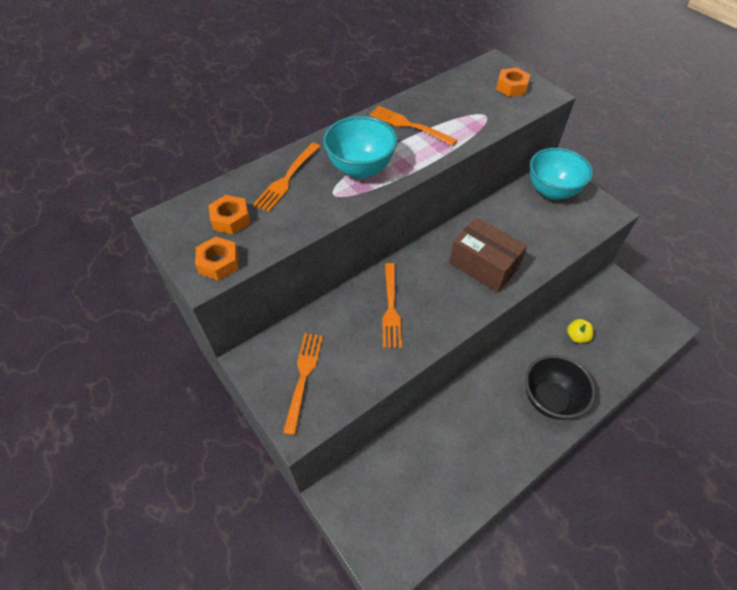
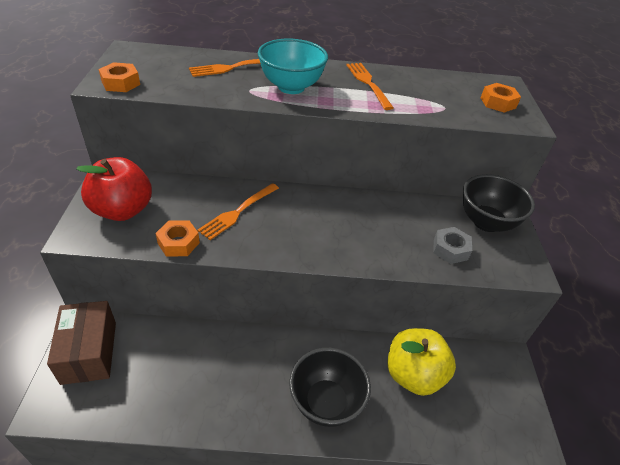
camera: 35 degrees right, 10 degrees down
(231, 219) = (164, 68): orange nut -> orange nut (178, 243)
(303, 376) = (123, 210): orange fork -> red apple
(483, 265) = (349, 233): brown box -> brown box (89, 352)
(552, 191) = (486, 222): turquoise bowl -> black bowl
(554, 230) = (450, 249): none -> grey nut
(577, 336) = (413, 374): yellow apple -> yellow apple, size x2.17

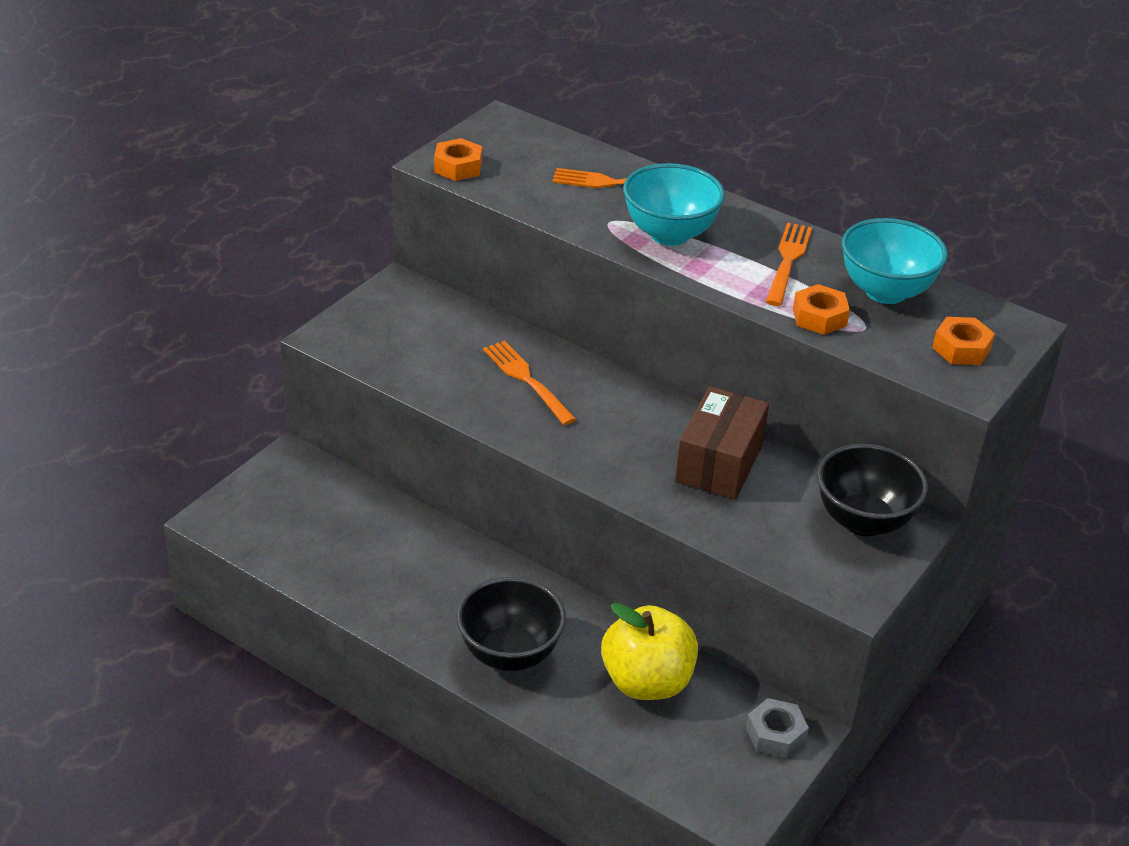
camera: 35 degrees right, 5 degrees down
(89, 352) = (284, 486): brown box -> brown box (719, 463)
(123, 210) = (393, 328): red apple -> none
(178, 243) = (430, 387): orange nut -> orange nut (819, 317)
(237, 212) = (526, 380): orange fork -> orange fork turned 75 degrees clockwise
(431, 85) = (885, 292): none -> turquoise bowl
(450, 249) = (768, 528): grey nut -> grey nut (775, 734)

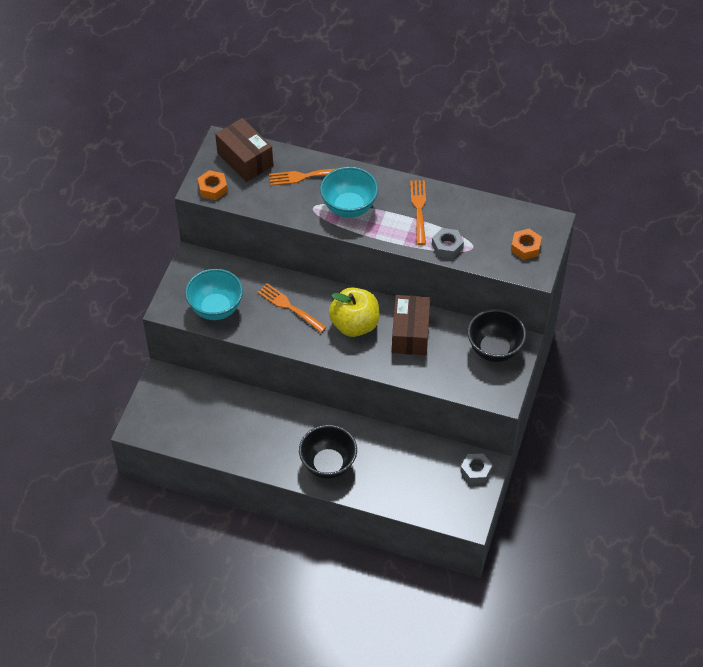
camera: 15 degrees left, 15 degrees up
(527, 146) = (245, 159): none -> brown box
(646, 682) = (403, 460): yellow apple -> yellow apple (354, 325)
(819, 317) = (447, 246): orange nut -> grey nut
(885, 292) = (476, 217): turquoise bowl -> turquoise bowl (216, 309)

